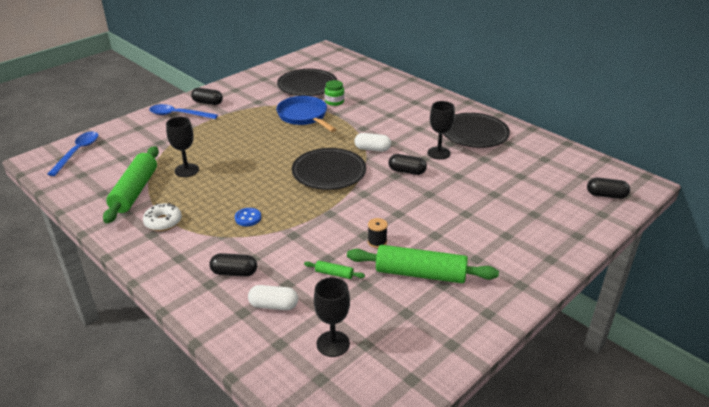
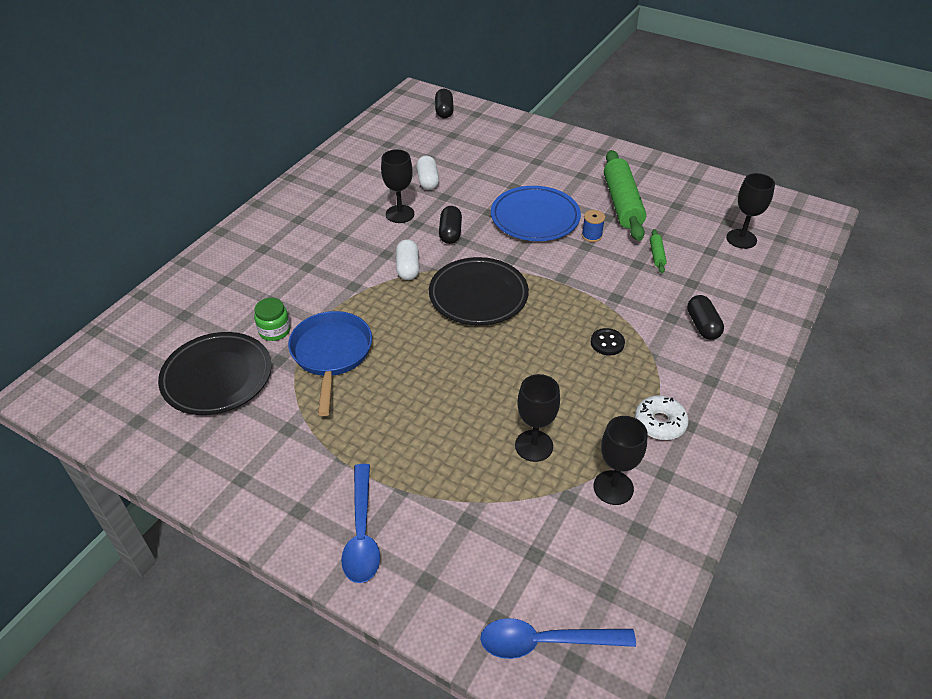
camera: 105 degrees left, 10 degrees up
(135, 191) = (613, 487): green rolling pin -> black goblet
(208, 103) = (304, 503): black capsule -> none
(248, 218) = (607, 343): blue button -> black button
(273, 305) = (725, 284): white capsule -> white capsule (428, 181)
(304, 116) = (331, 354): blue pan -> blue pan turned 135 degrees clockwise
(377, 242) = (591, 235): black spool -> blue spool
(413, 216) = (535, 218): none -> blue plate
(474, 134) = (344, 192): black plate -> none

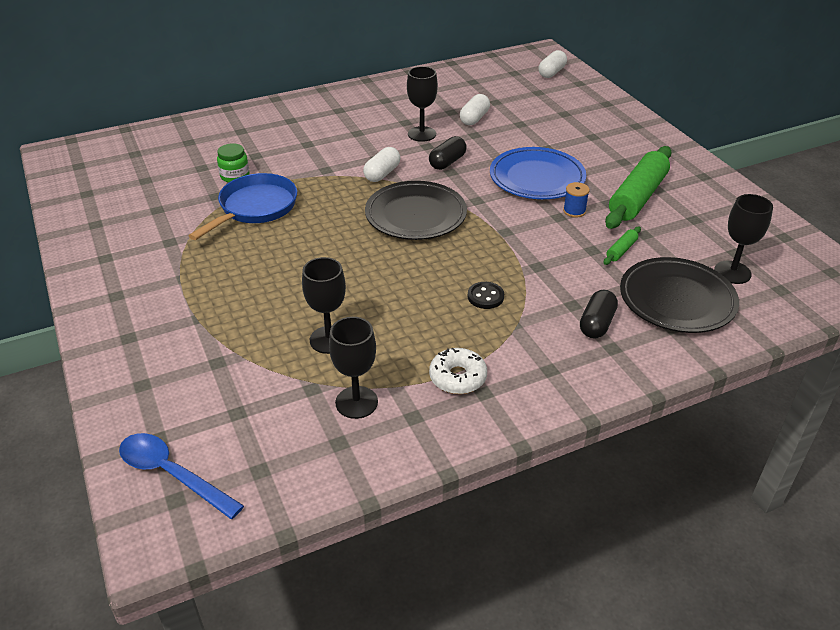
camera: 35 degrees right, 5 degrees down
(217, 377) = (164, 189): black plate -> black plate (677, 300)
(362, 533) = (137, 331): blue spoon -> none
(444, 111) = (551, 72): black capsule -> white capsule

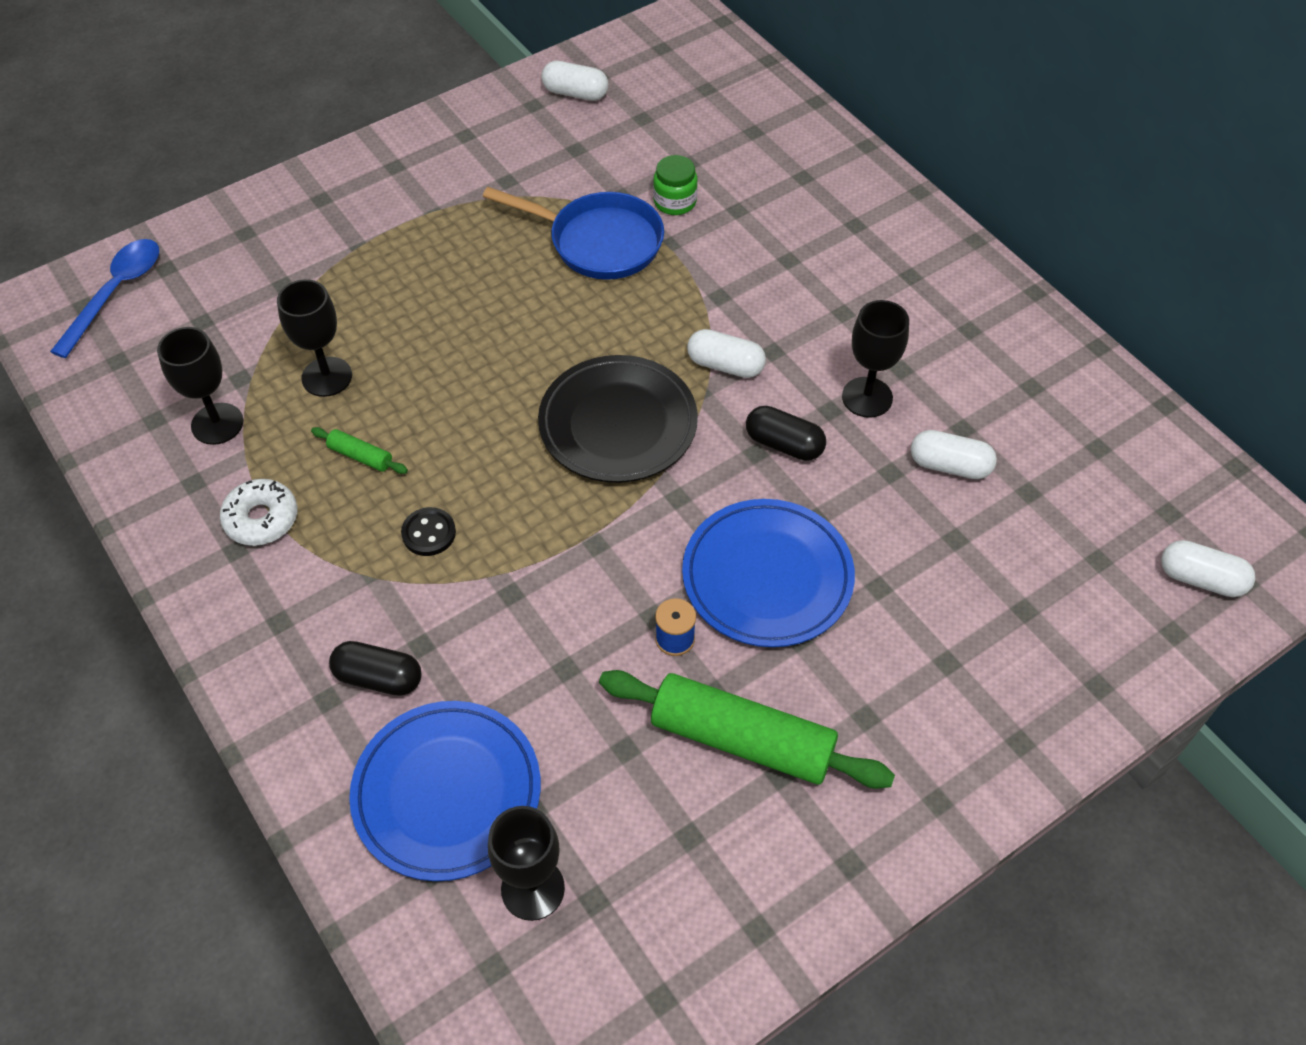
camera: 80 degrees right, 15 degrees up
(97, 204) = (575, 93): none -> white capsule
(621, 250) = (570, 712): green rolling pin -> green rolling pin (360, 456)
(677, 300) = (447, 793): black plate -> blue plate

